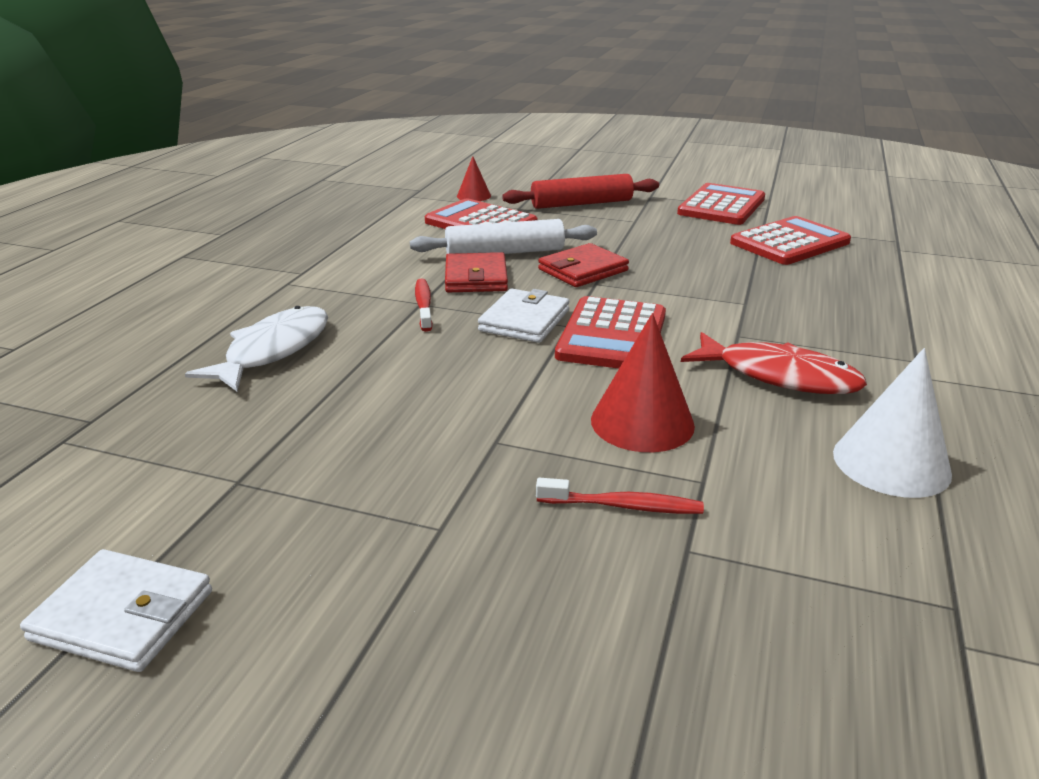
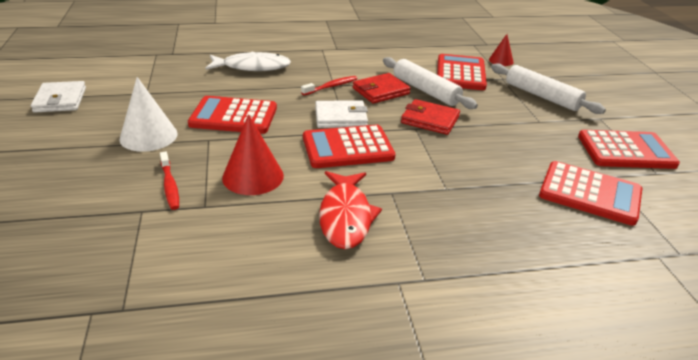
camera: 60 degrees right, 5 degrees up
(438, 402) = (233, 116): none -> red calculator
(581, 203) = (542, 96): red rolling pin -> white rolling pin
(891, 463) = (263, 275): white cone -> white cone (148, 136)

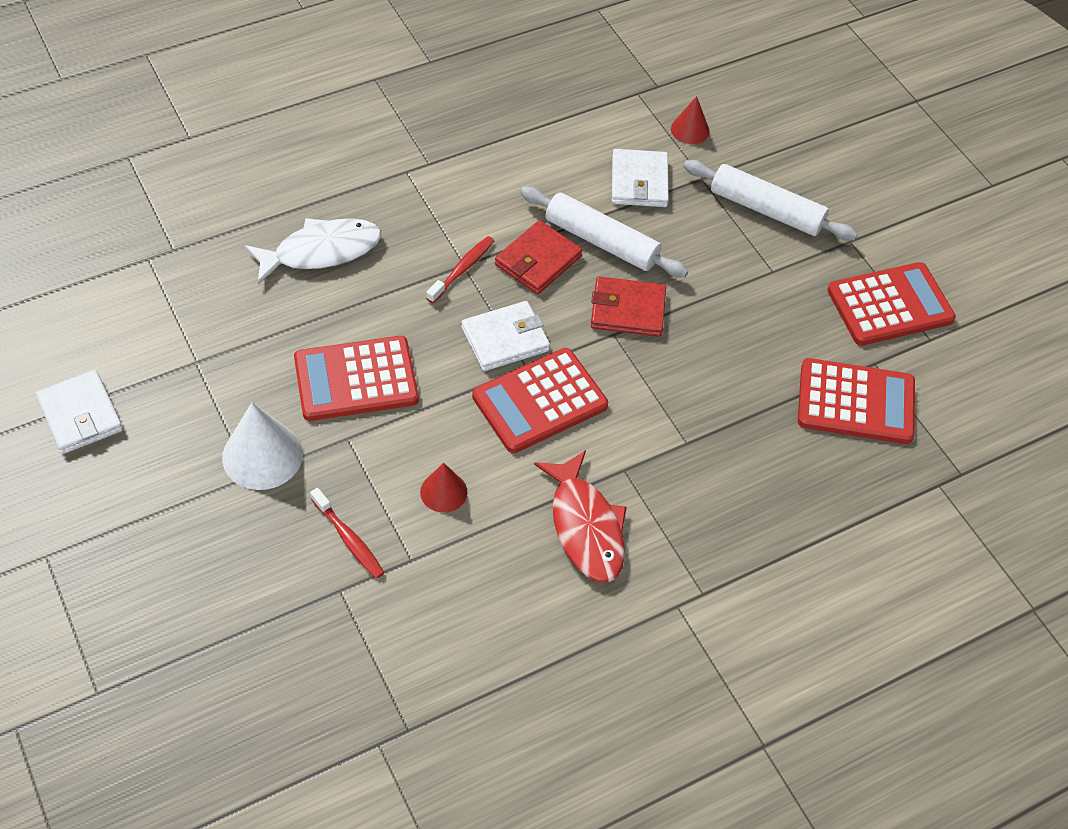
camera: 20 degrees left, 20 degrees up
(253, 176) = (443, 492): red cone -> red cone, size x0.58
(460, 73) = (639, 182): red calculator -> white wallet

